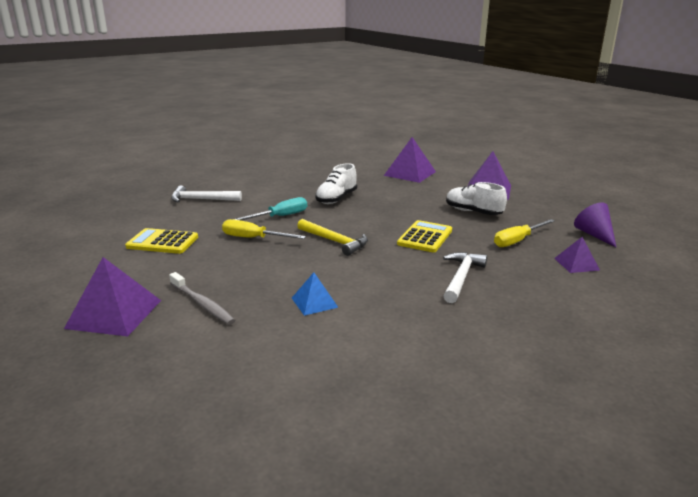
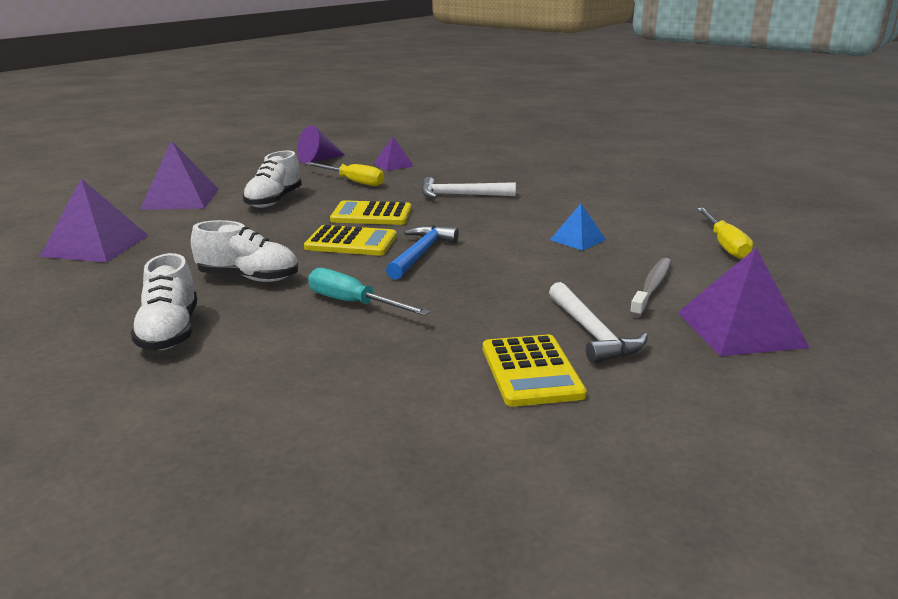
camera: 110 degrees left, 0 degrees up
(201, 199) = (298, 404): white hammer -> white hammer (592, 333)
(253, 238) = (452, 303): yellow screwdriver -> yellow screwdriver (724, 245)
(289, 184) = (170, 332): none -> white shoe
(334, 241) = (421, 254): yellow hammer -> blue hammer
(371, 225) = (351, 242): none -> yellow calculator

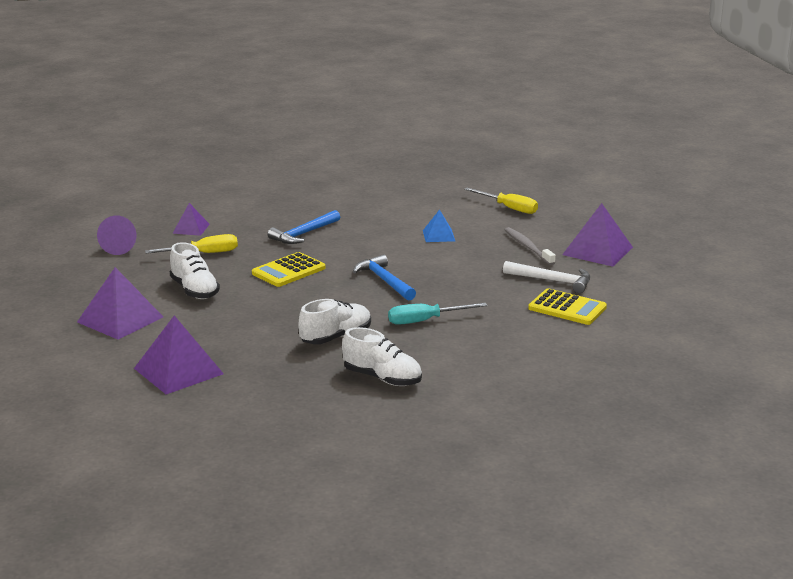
camera: 50 degrees left, 0 degrees up
(351, 242) = (329, 292): yellow calculator -> none
(460, 195) = (303, 234): white hammer -> blue hammer

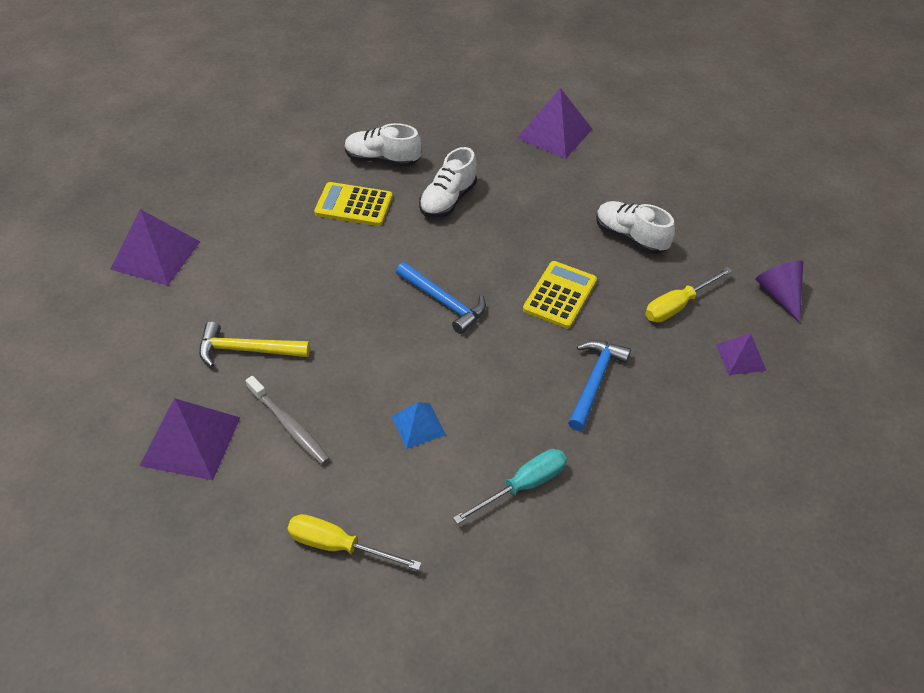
camera: 160 degrees right, 25 degrees up
(120, 319) = (659, 180): purple pyramid -> purple pyramid (155, 255)
(425, 321) = (372, 243): turquoise screwdriver -> turquoise screwdriver (523, 486)
(552, 281) = (247, 350): white hammer -> yellow hammer
(567, 308) = (225, 299): yellow calculator -> yellow calculator (354, 205)

